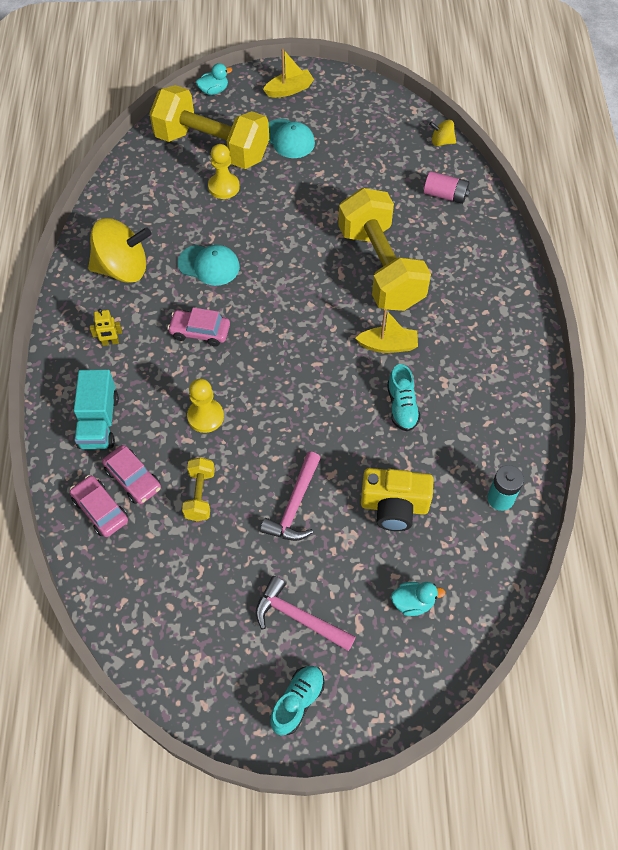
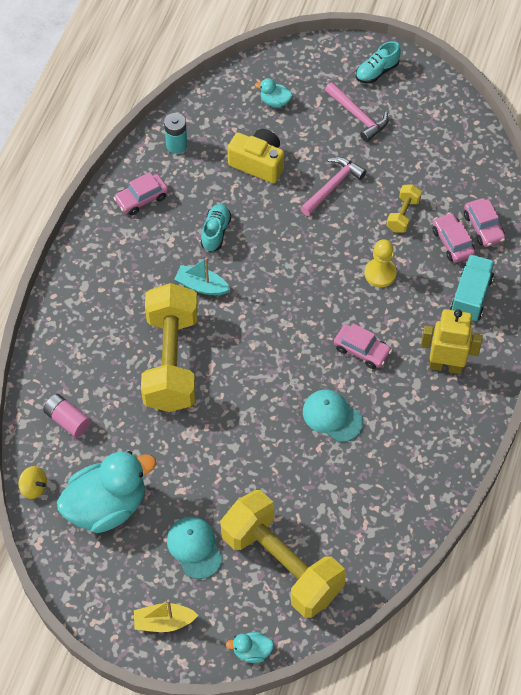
camera: 160 degrees left, 0 degrees up
(110, 342) = (445, 365): yellow robot -> yellow robot, size x2.07
(123, 269) = (416, 439): yellow spinning top -> none
(224, 187) = (287, 505): yellow pawn -> none
(374, 146) = (107, 506): none -> turquoise duck
(388, 345) = (201, 286): yellow boat -> turquoise boat
(501, 419) = (141, 199): none -> pink car

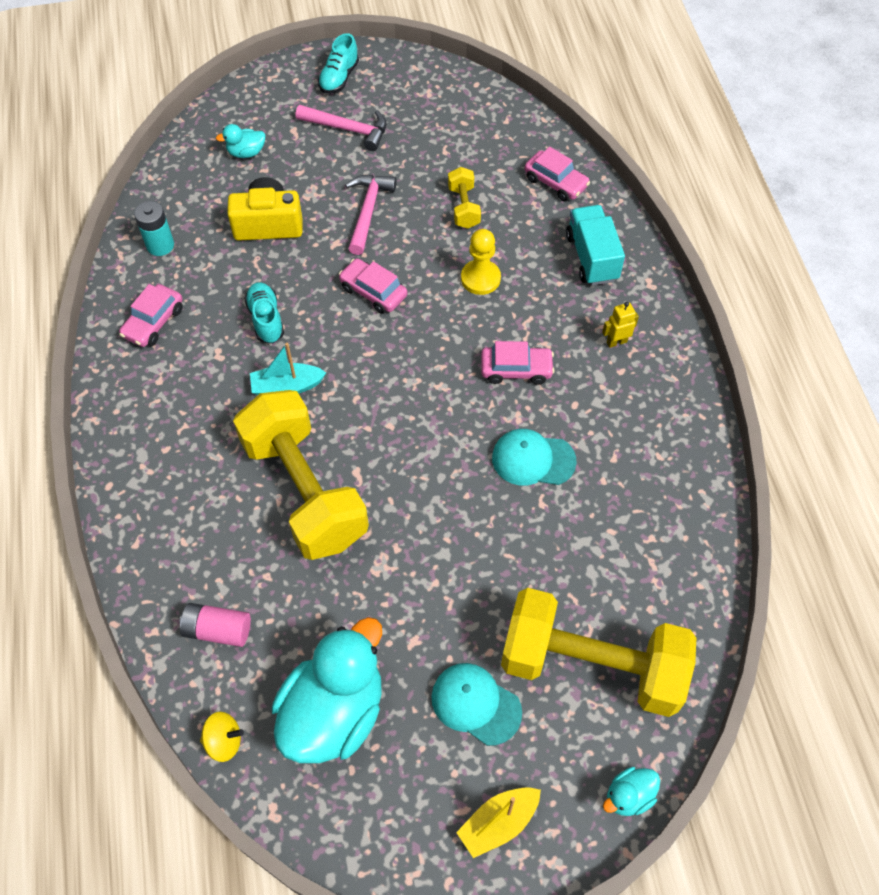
camera: 30 degrees left, 0 degrees up
(445, 365) = (616, 342): yellow robot -> yellow robot, size x0.48
(452, 242) = (534, 212): pink car -> pink car (373, 292)

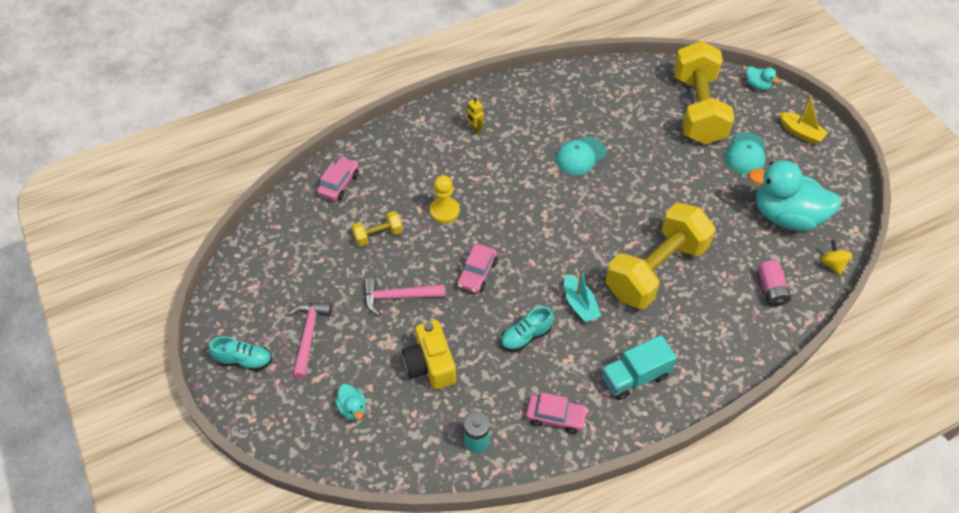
camera: 105 degrees left, 5 degrees down
(516, 369) = (516, 176): pink car -> none
(533, 459) = (580, 156): turquoise cap -> turquoise cap turned 60 degrees clockwise
(591, 257) = (406, 152): turquoise truck -> turquoise truck (634, 377)

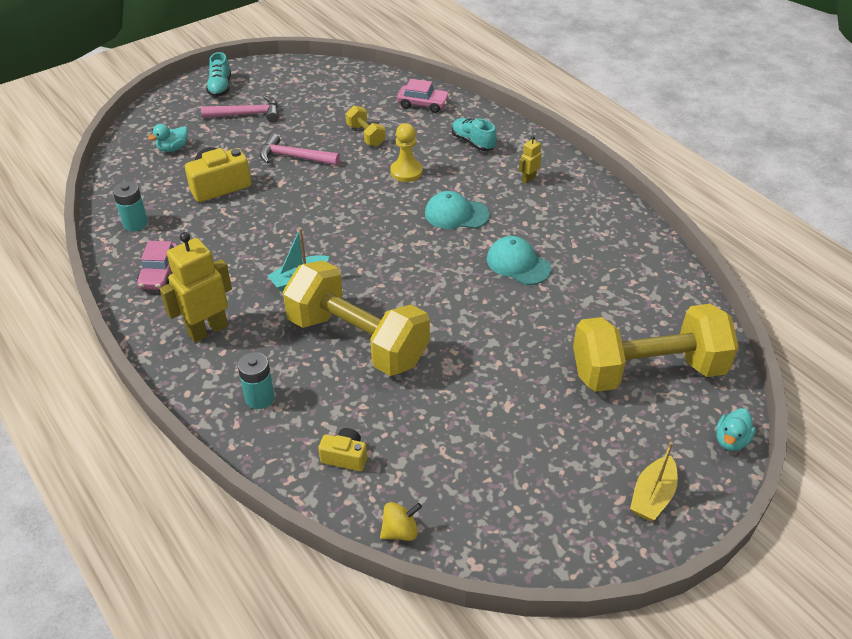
camera: 80 degrees right, 10 degrees down
(398, 297) = (294, 157): pink hammer -> pink hammer turned 60 degrees counterclockwise
(477, 273) = (330, 202): pink car -> none
(526, 336) = (255, 244): turquoise shoe -> turquoise shoe (473, 142)
(634, 377) = (207, 330): turquoise truck -> yellow robot
(713, 341) = (259, 398): none -> turquoise battery
(745, 154) = (582, 427): turquoise cap -> turquoise cap (456, 214)
(771, 289) = (345, 457): pink battery -> yellow camera
(786, 216) = (477, 475): turquoise duck -> none

